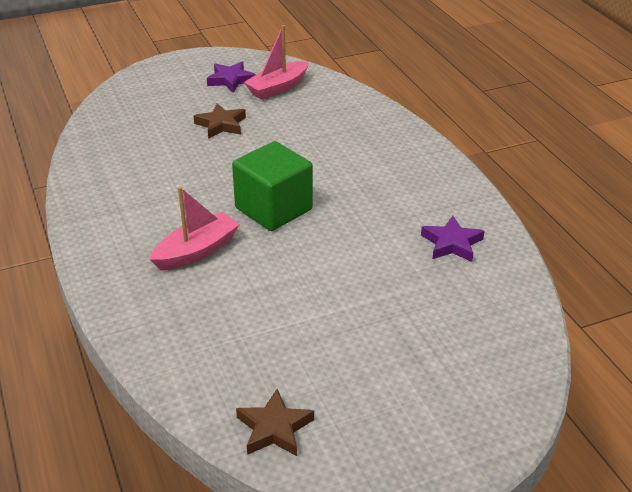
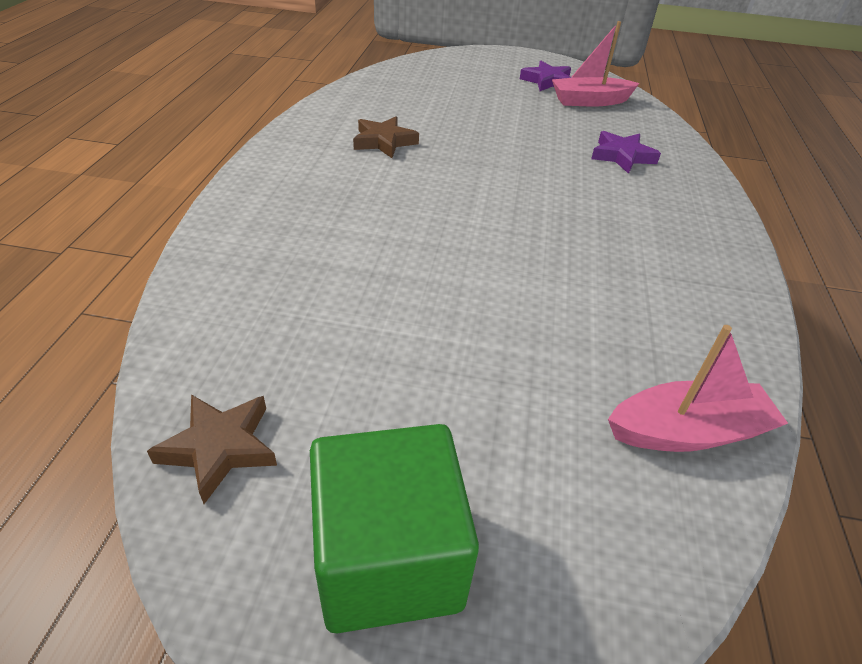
camera: 30 degrees right, 5 degrees up
(197, 251) = (356, 209): pink boat -> pink boat (687, 431)
(221, 125) = (500, 112): brown star -> brown star (384, 142)
(273, 209) = (478, 202): green cube -> green cube (389, 559)
(452, 243) = (669, 328): purple star -> purple star (622, 156)

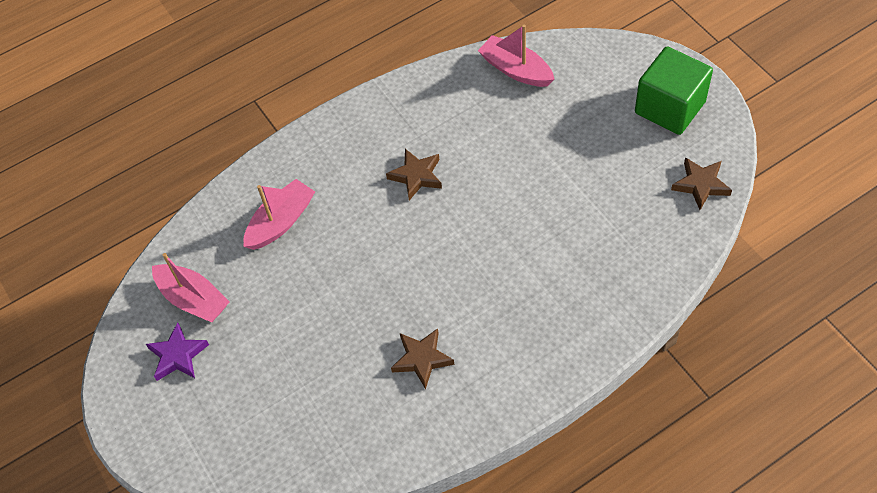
camera: 125 degrees left, 15 degrees up
(584, 240) = (416, 176): none -> brown star
(622, 156) = (281, 222): purple star -> pink boat

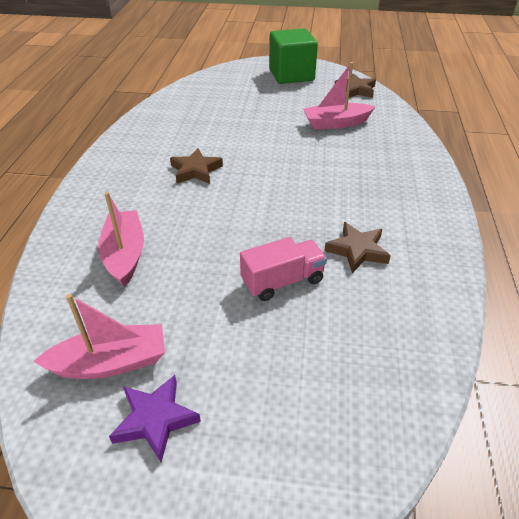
camera: 55 degrees left, 15 degrees down
(342, 335) = (282, 281): none -> pink truck
(516, 70) = (184, 100): pink boat -> pink boat (336, 123)

